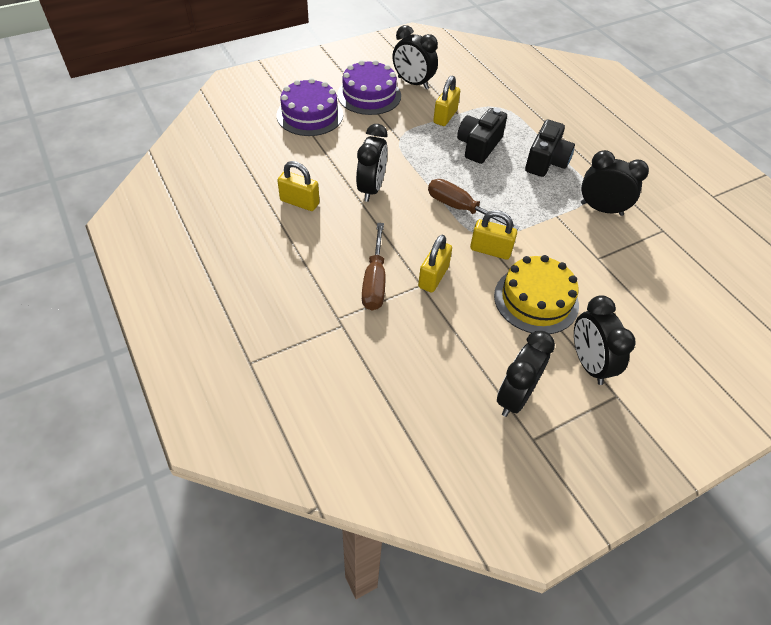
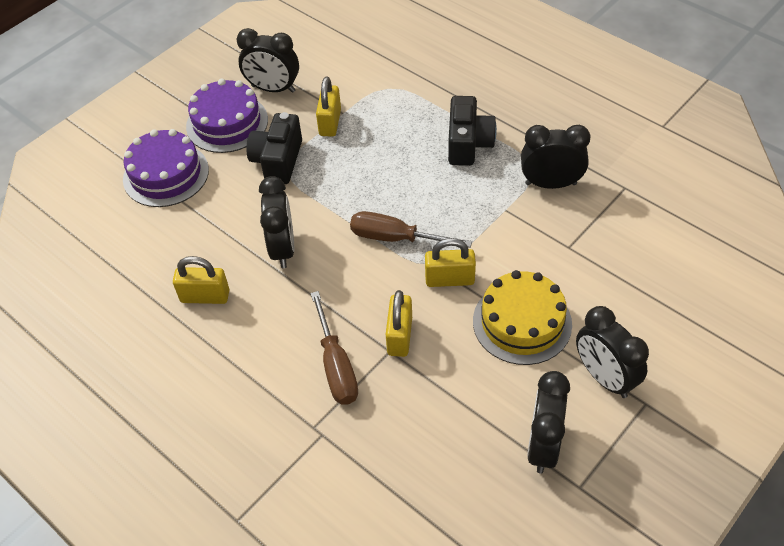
camera: 15 degrees left, 0 degrees up
(479, 146) = (384, 149): black camera -> black camera (278, 161)

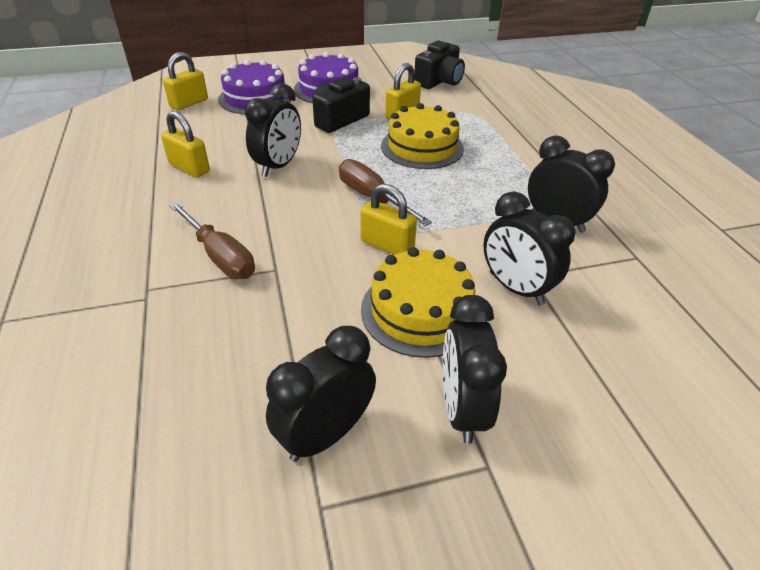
camera: 30 degrees right, 10 degrees down
(273, 89) = (382, 85): black clock -> black clock (515, 288)
(336, 366) = (220, 256): brown screwdriver -> brown screwdriver turned 60 degrees counterclockwise
(384, 156) = (422, 147): none -> yellow cake
(399, 336) = (296, 263): yellow padlock -> yellow padlock (189, 103)
(468, 144) = (503, 166): black camera -> black camera (439, 81)

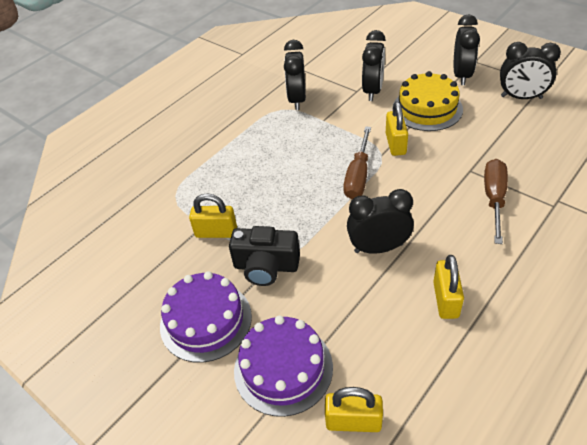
camera: 120 degrees left, 5 degrees up
(422, 147) = (264, 190): yellow cake -> none
(439, 81) = (115, 249): black camera -> none
(462, 409) = (461, 75): black clock -> black clock turned 45 degrees counterclockwise

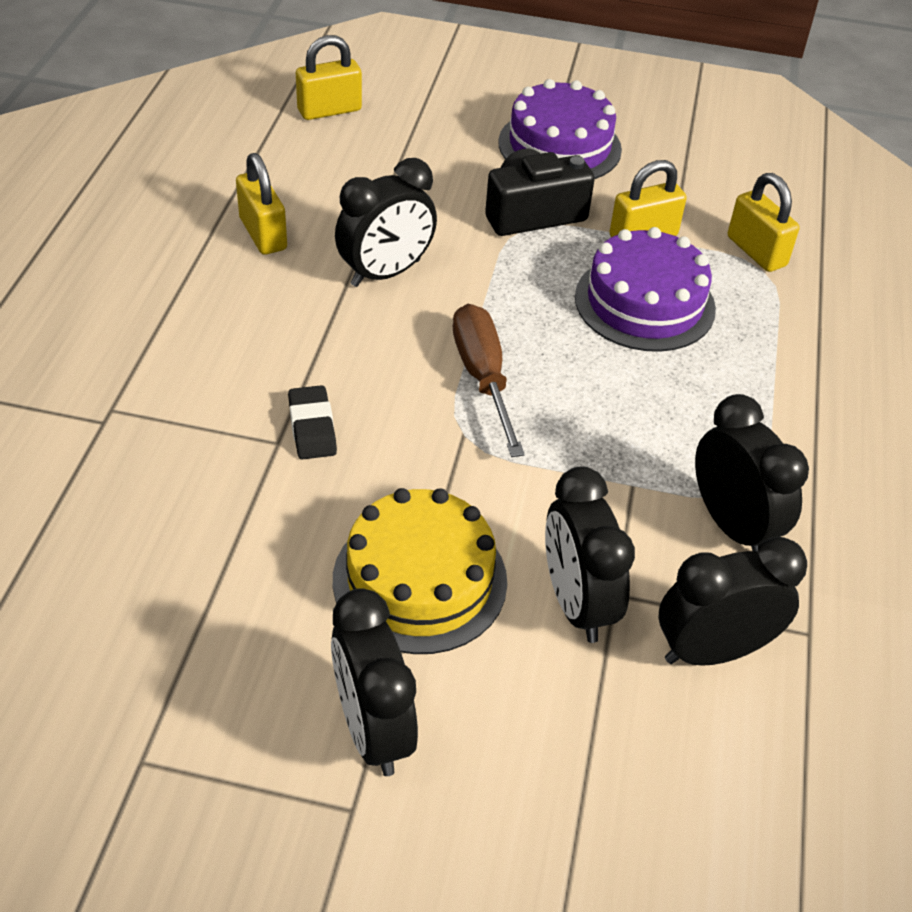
camera: 145 degrees right, 0 degrees up
(283, 368) = (432, 129): purple cake -> purple cake (644, 303)
(395, 144) = (447, 464): yellow padlock -> yellow padlock (756, 251)
(451, 173) = (312, 427): none -> black eraser
(494, 198) = (221, 395): brown screwdriver -> none
(521, 97) = (197, 685): black clock -> black clock (712, 651)

